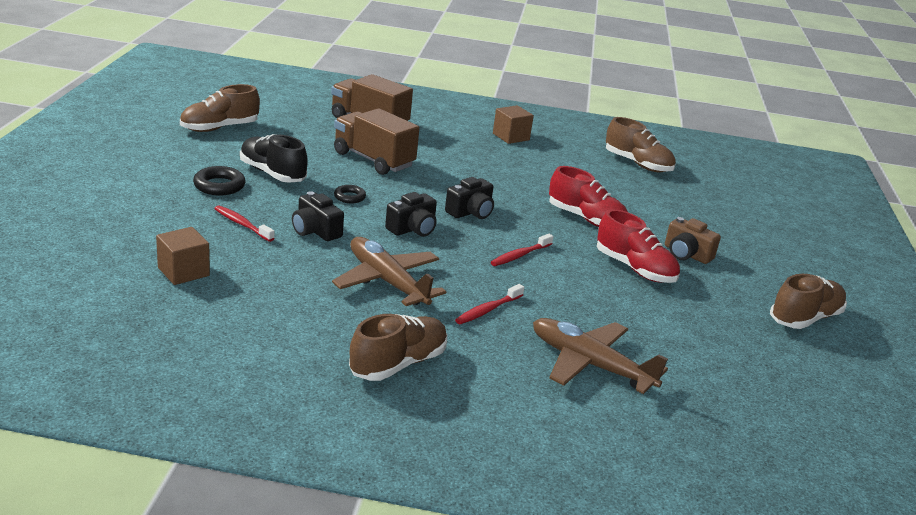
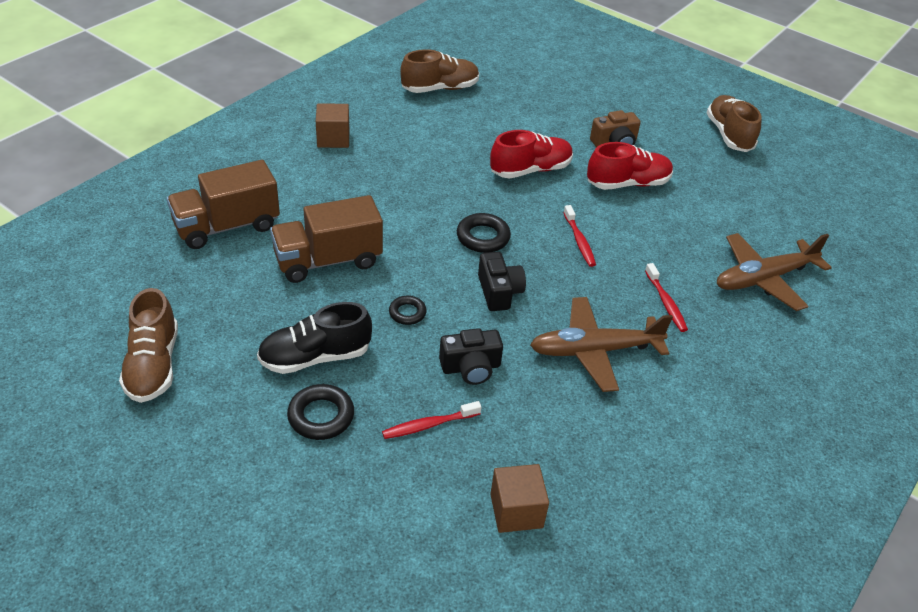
camera: 60 degrees left, 15 degrees up
(398, 364) = (736, 397): brown shoe -> none
(470, 212) = (483, 237): black camera -> black ring

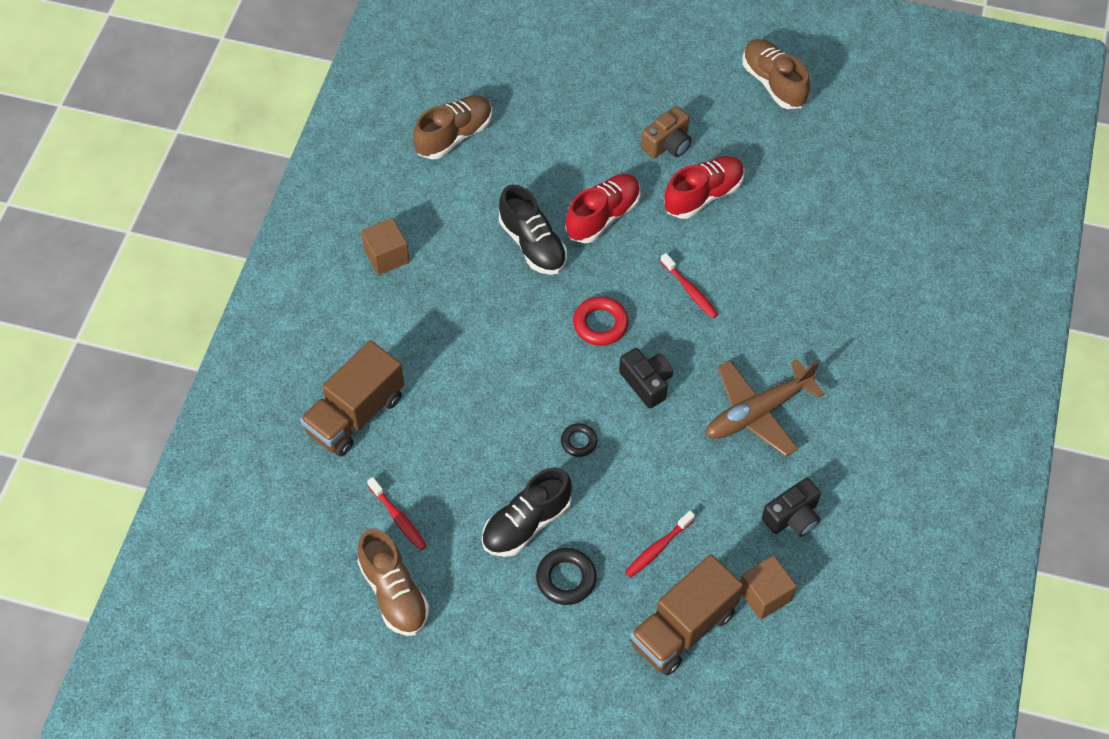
camera: 20 degrees left, 15 degrees up
(328, 260) = (474, 414): brown truck -> brown truck (683, 628)
(458, 168) = (532, 244): none -> black shoe
(471, 367) = (663, 476): black camera -> black camera (792, 517)
(483, 237) = (600, 324): black ring -> red ring
(666, 303) = (796, 332): red toothbrush -> red toothbrush (398, 518)
(764, 278) = (871, 265): brown plane -> none

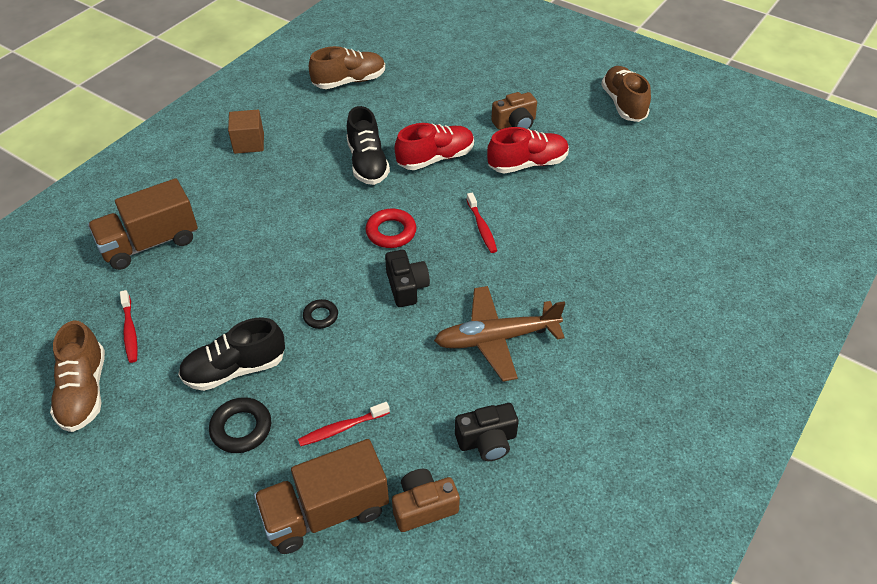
camera: 20 degrees right, 10 degrees down
(764, 595) = (424, 507): brown cube -> brown camera

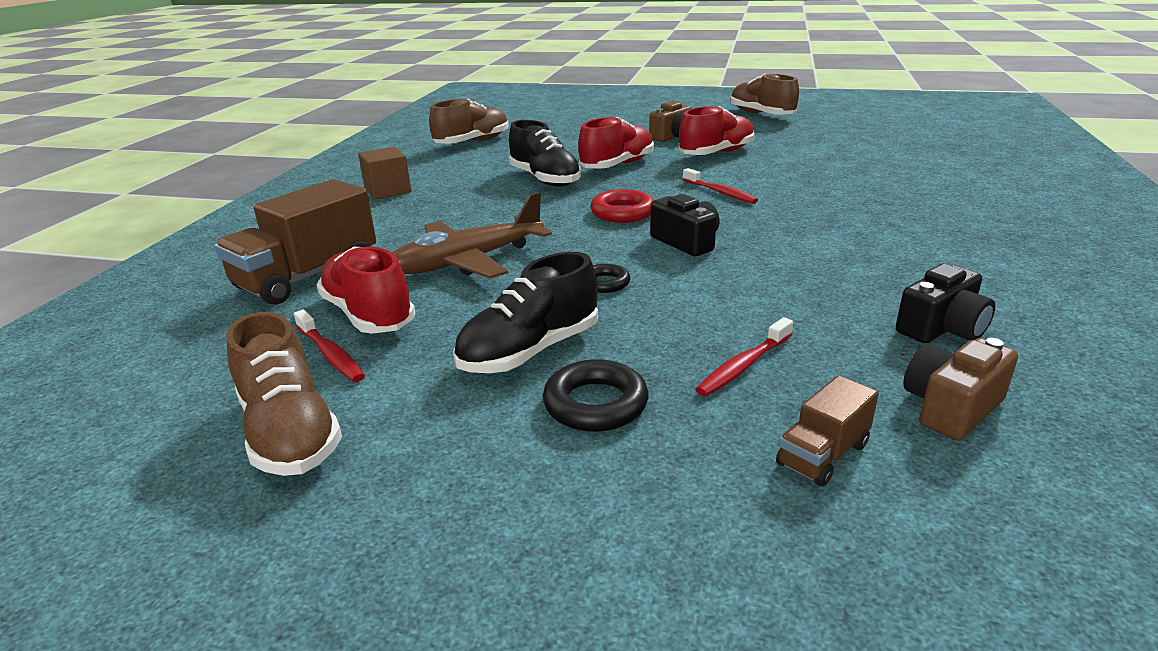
camera: 20 degrees left, 20 degrees down
(166, 299) = (368, 314): none -> red shoe
(326, 512) = (822, 454): brown truck -> brown truck, size x0.51
(496, 338) = (838, 254): brown plane -> brown plane (468, 261)

